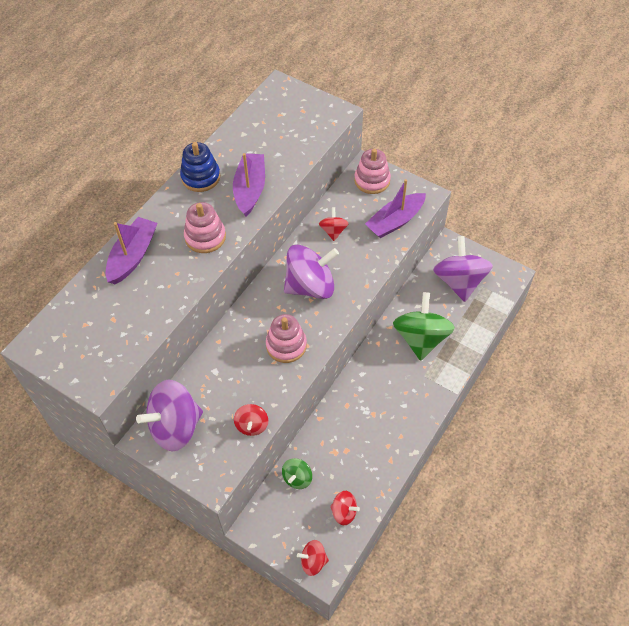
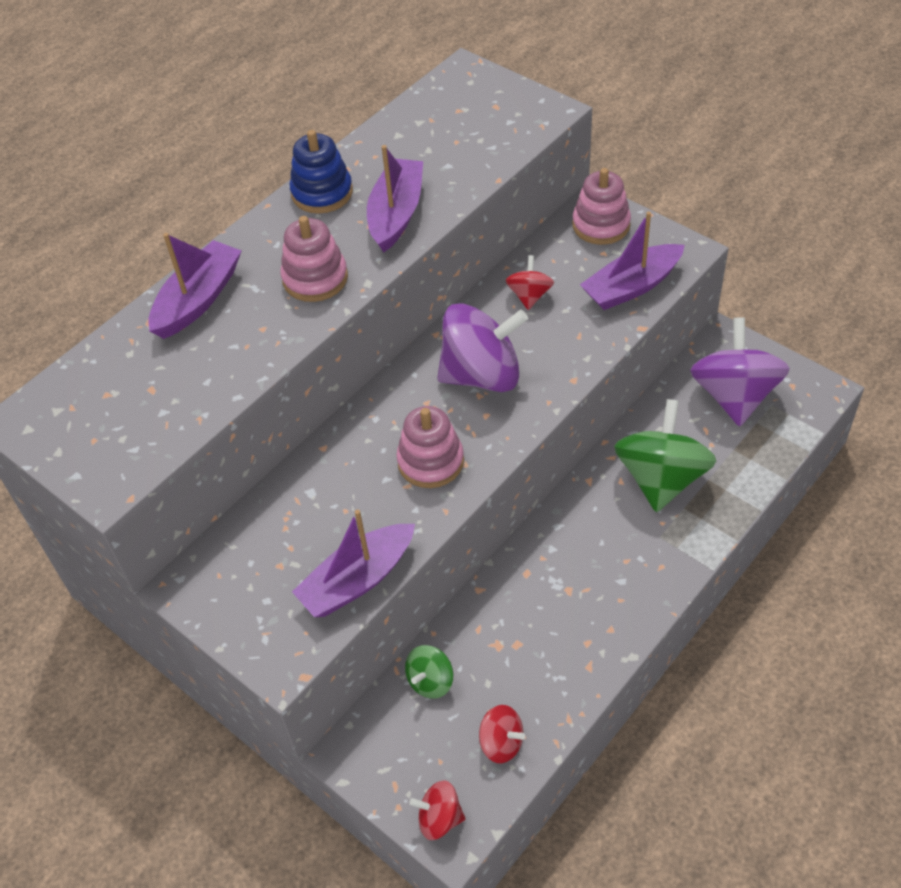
camera: 10 degrees right, 5 degrees down
(175, 427) = (234, 572): purple spinning top -> none
(252, 425) = (357, 580): red spinning top -> purple boat

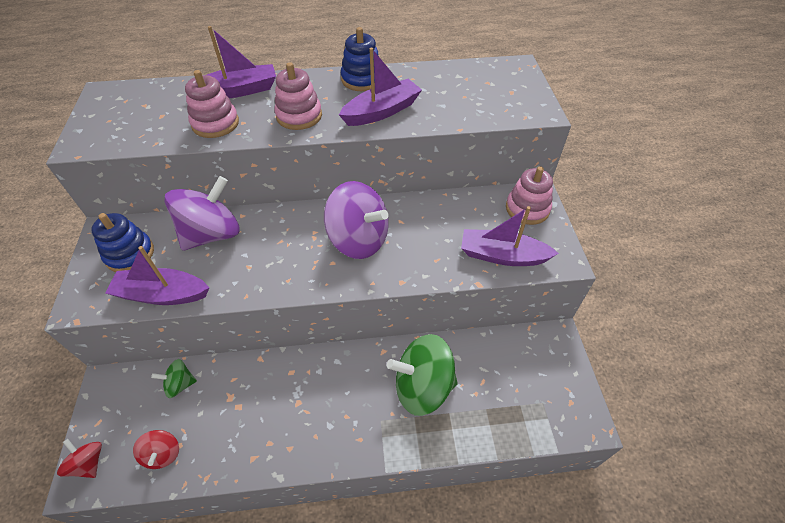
camera: 40 degrees right, 0 degrees up
(257, 580) = (130, 254): none -> blue stacking toy
(430, 461) = (274, 264): pink stacking toy -> pink stacking toy (215, 123)
(529, 295) = (438, 217): red spinning top -> none
(661, 478) = (422, 386): green spinning top -> green spinning top turned 150 degrees counterclockwise
(734, 395) = (524, 376): purple spinning top -> purple spinning top (212, 234)

